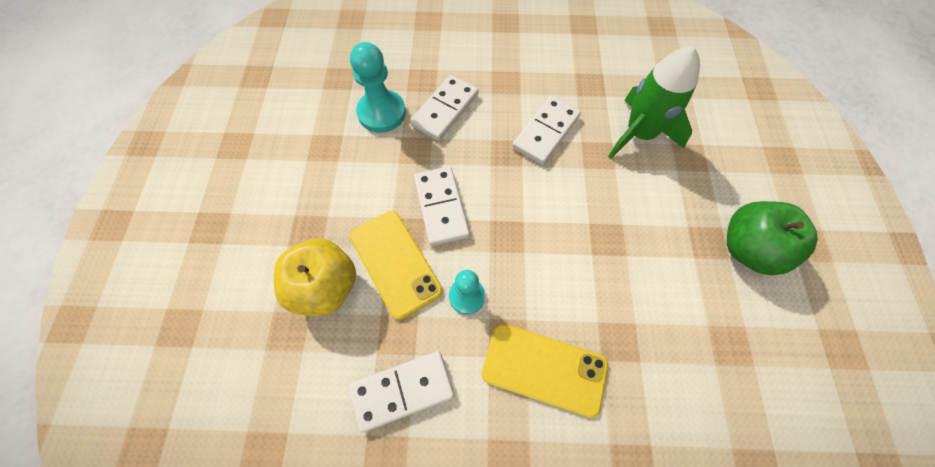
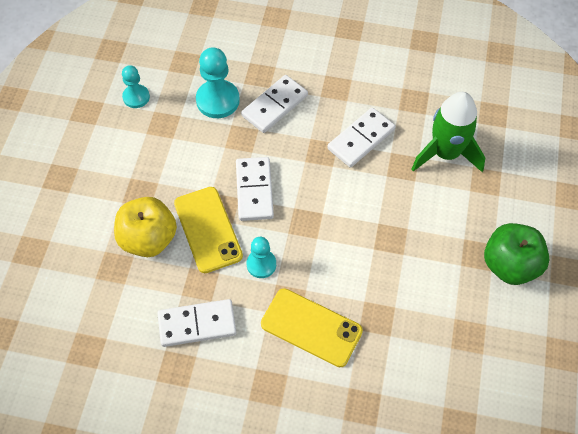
camera: 10 degrees right, 5 degrees down
(290, 122) = (136, 97): none -> turquoise pawn

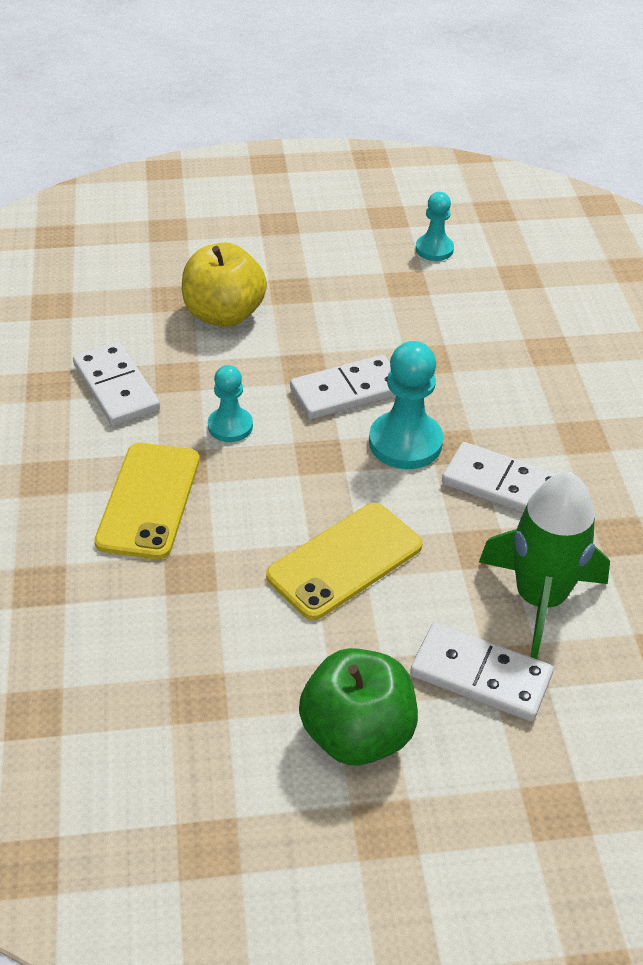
camera: 70 degrees right, 15 degrees down
(208, 229) = (262, 362): yellow phone -> yellow phone (344, 561)
(217, 100) = (476, 321): turquoise pawn -> turquoise pawn (405, 443)
(275, 106) = (504, 378): white domino -> white domino (480, 675)

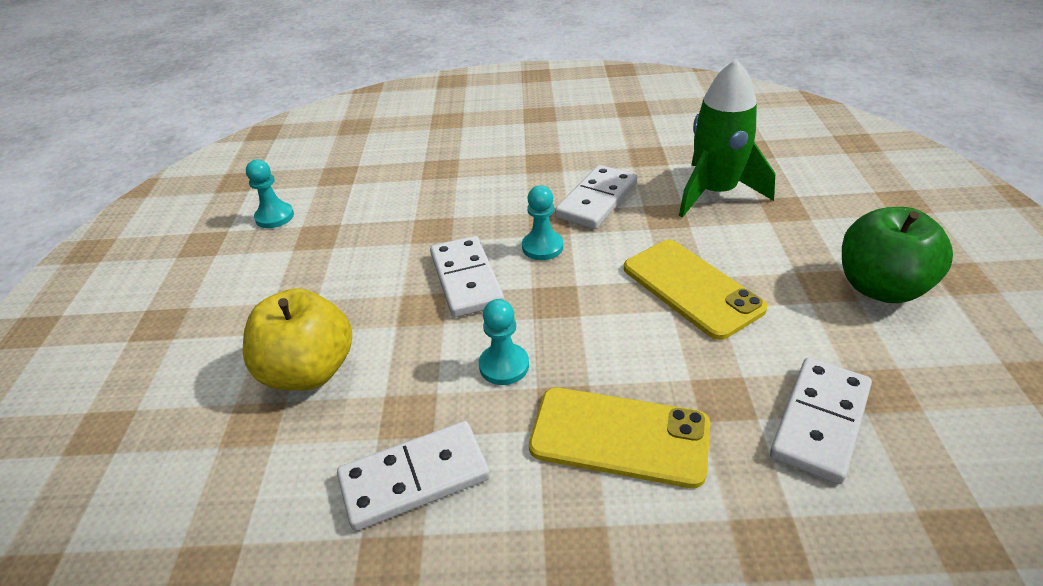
camera: 80 degrees left, 5 degrees down
(405, 443) = (542, 247): turquoise pawn -> turquoise pawn, size x0.62
(480, 675) = (798, 224): white domino -> white domino (820, 422)

